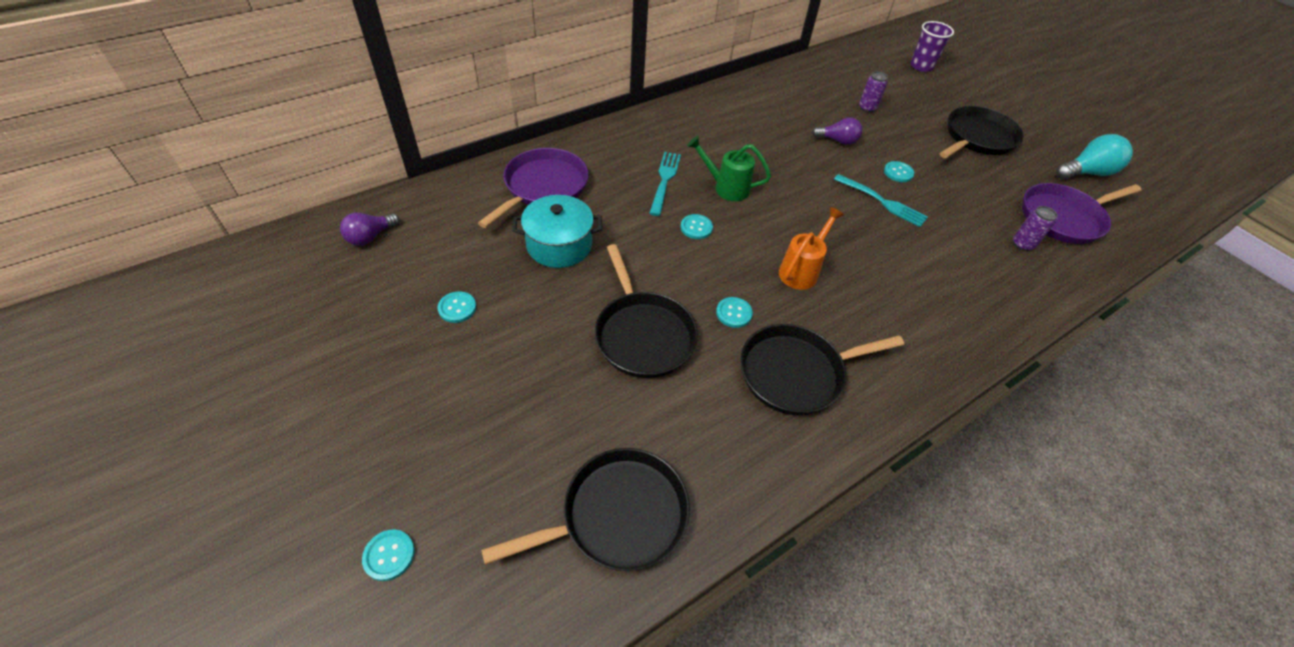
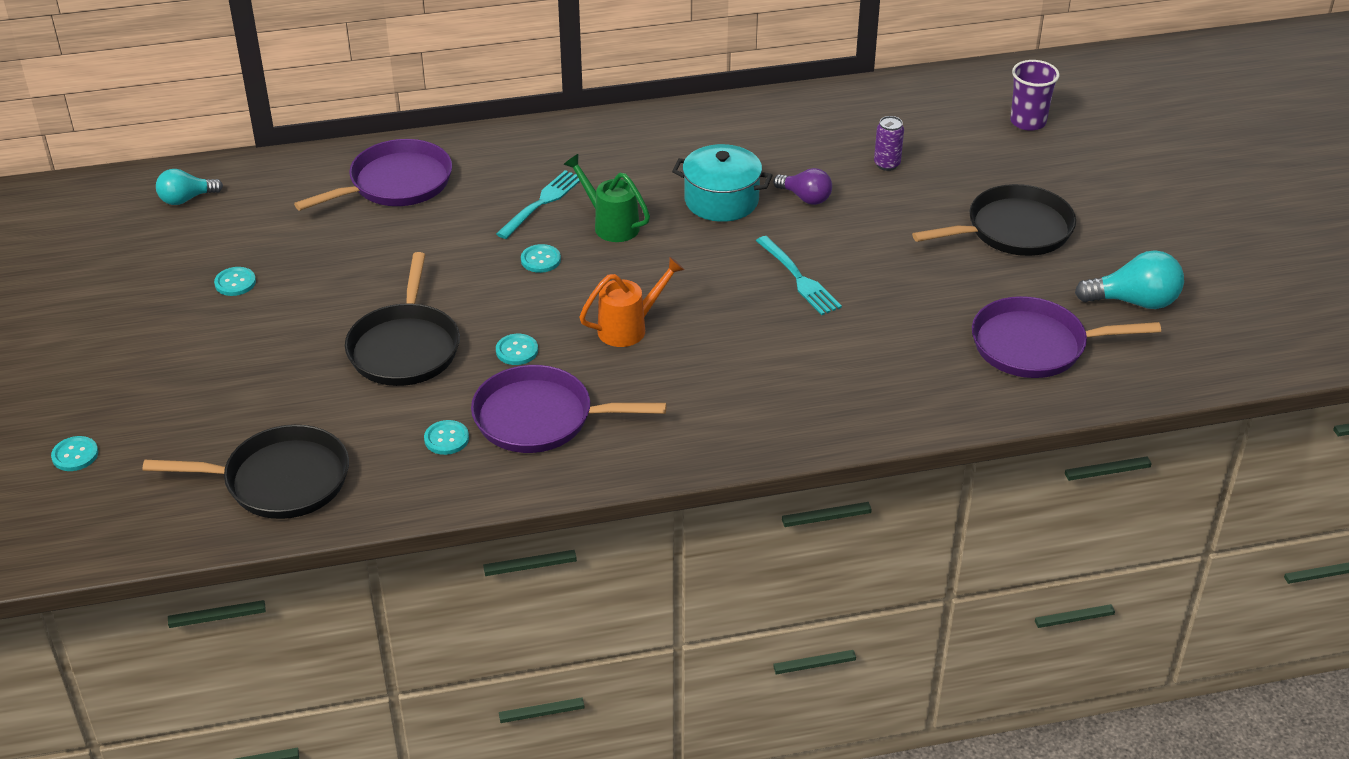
camera: 25 degrees right, 10 degrees down
(370, 237) = (186, 199): purple light bulb -> turquoise light bulb
(559, 245) = (374, 246): turquoise pot -> turquoise pot (721, 200)
(796, 373) = (540, 418): black pan -> purple pan
(898, 172) = (853, 250): turquoise button -> turquoise button (446, 439)
(1022, 244) = (941, 361): purple can -> none

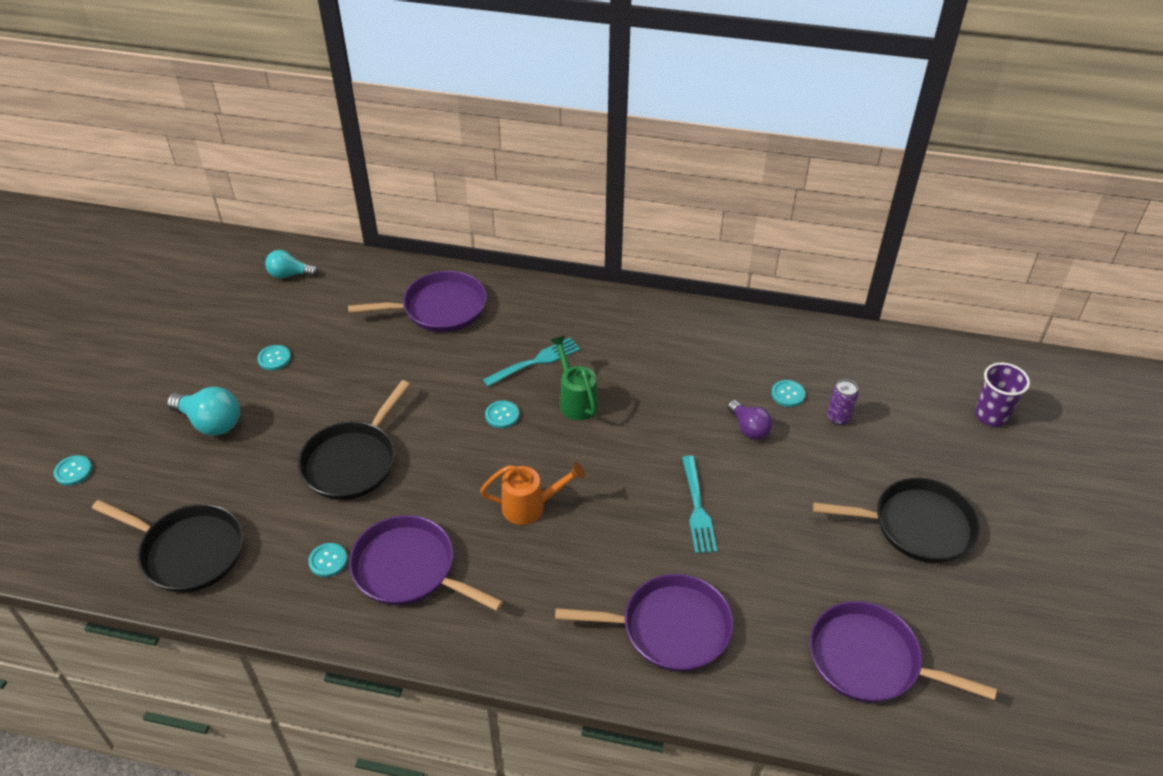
camera: 25 degrees right, 5 degrees up
(517, 351) = (431, 496): turquoise button -> turquoise button (788, 394)
(721, 200) = (677, 407): turquoise pot -> none
(837, 381) = (670, 628): none -> purple pan
(1134, 301) = (993, 647): turquoise light bulb -> turquoise light bulb (211, 423)

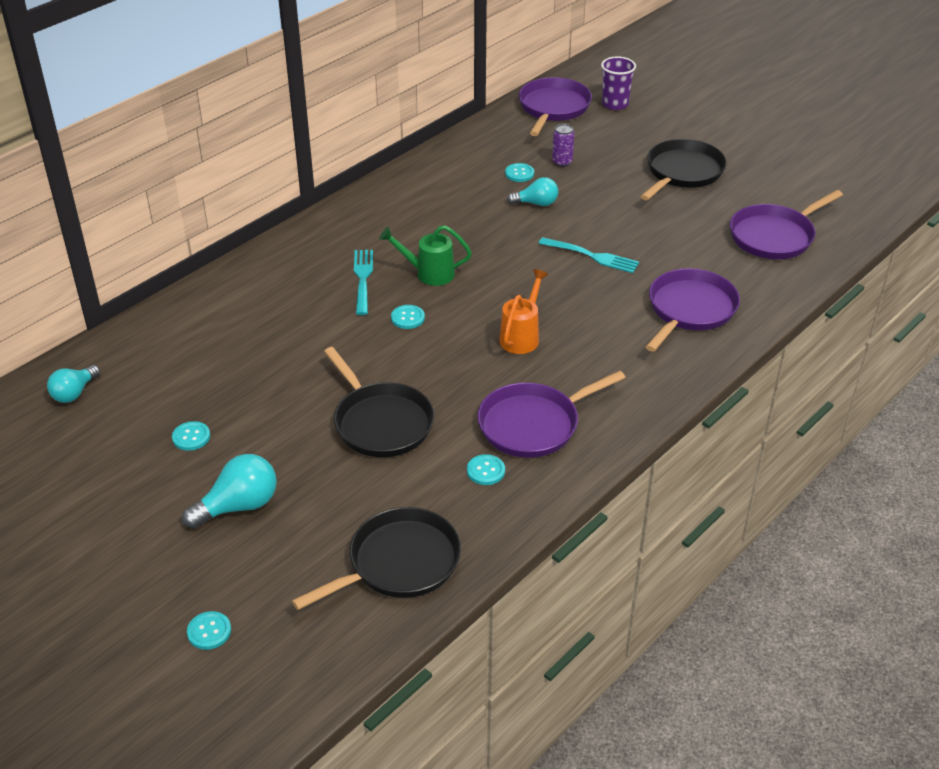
camera: 60 degrees left, 5 degrees down
(440, 308) = (237, 310): purple pan -> purple pan (553, 108)
(749, 428) = (536, 203): purple light bulb -> turquoise light bulb

